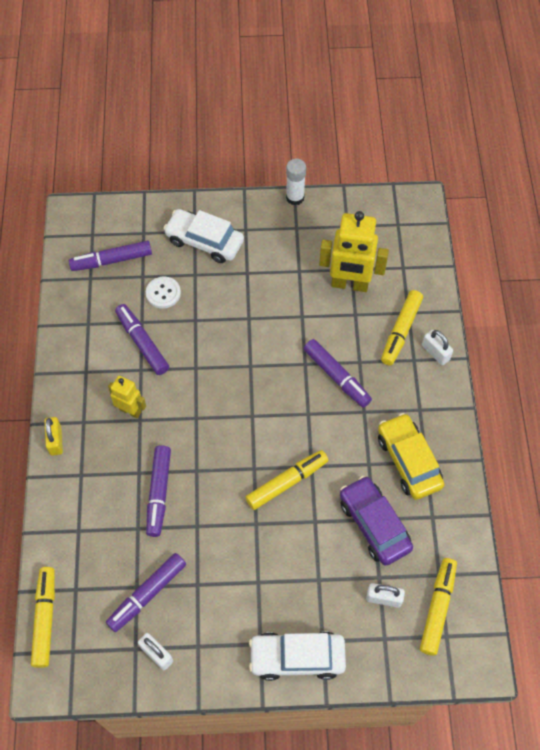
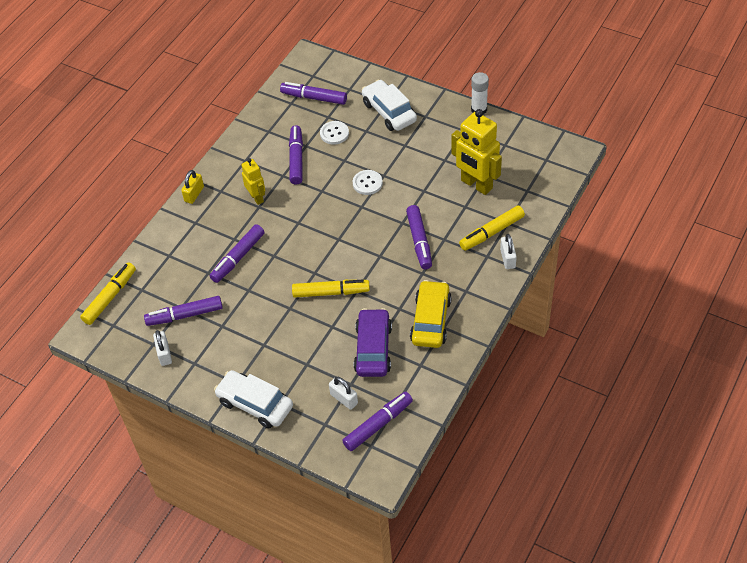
camera: 35 degrees right, 10 degrees down
(238, 335) = (367, 183): none -> white button
(437, 608) = (378, 425): yellow marker -> purple marker

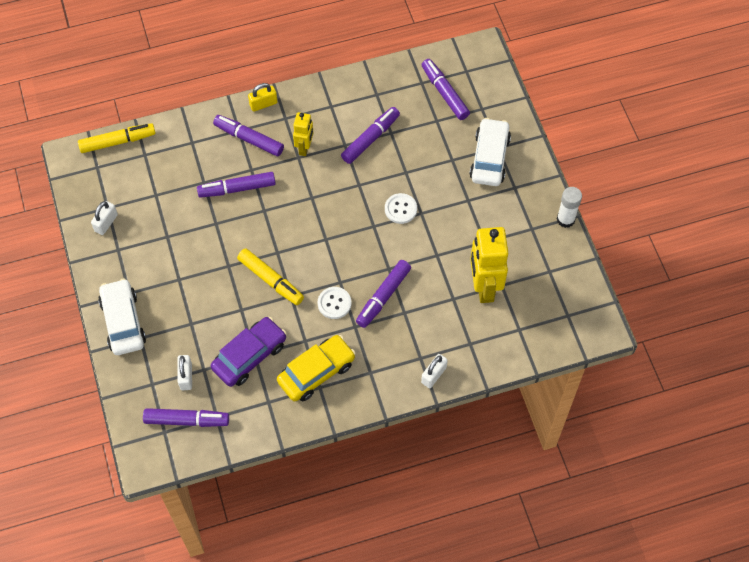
camera: 40 degrees right, 10 degrees up
(184, 315) = (151, 203): purple marker -> purple marker (249, 139)
(334, 133) = (424, 141): white button -> white button (334, 303)
(491, 232) = (447, 341): yellow marker -> none

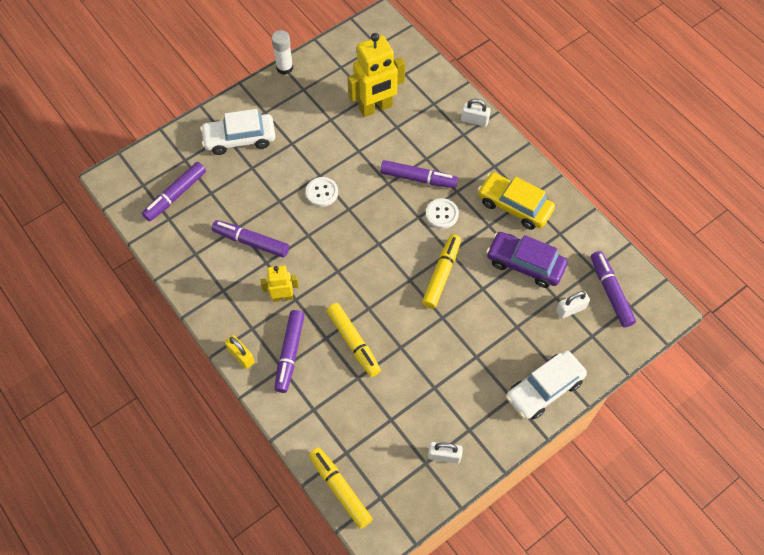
camera: 110 degrees left, 0 degrees up
(237, 188) = (353, 342): purple marker -> yellow marker

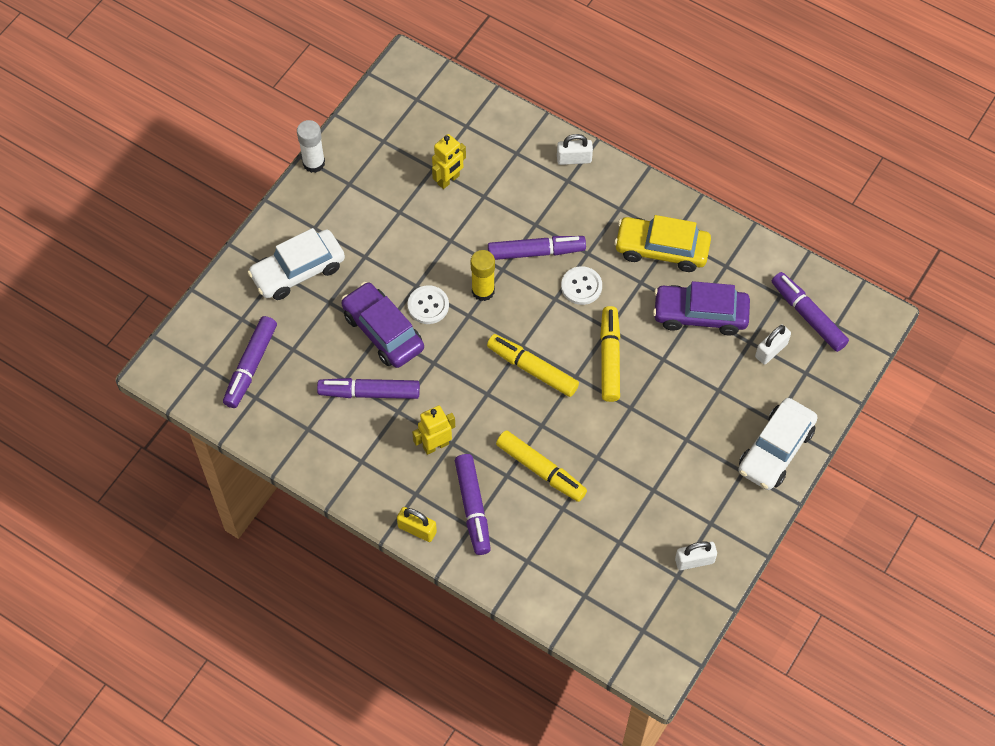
camera: 20 degrees left, 0 degrees up
(281, 201) = (383, 331): none -> purple car
(340, 489) = (595, 637): yellow marker -> yellow marker (532, 369)
(367, 194) = (483, 291): none -> yellow glue stick
(376, 108) = (448, 180): yellow robot -> yellow robot, size x0.56

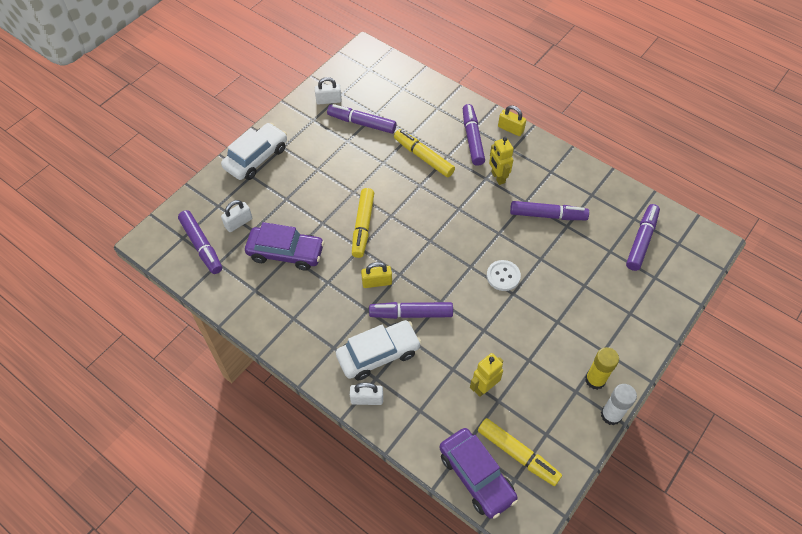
camera: 175 degrees left, 5 degrees down
(298, 271) = (613, 313): white car -> white car (378, 354)
(383, 331) = (539, 259): purple car -> purple car (476, 476)
(435, 445) = (497, 177): yellow robot -> yellow robot turned 90 degrees clockwise
(483, 291) = (458, 284): yellow glue stick -> yellow glue stick (595, 380)
(532, 369) = (423, 223): yellow marker -> yellow marker (518, 454)
(581, 286) = (377, 282): white button -> yellow padlock
(637, 522) = (362, 123): none -> purple marker
(661, 249) = (305, 307): yellow car -> none

